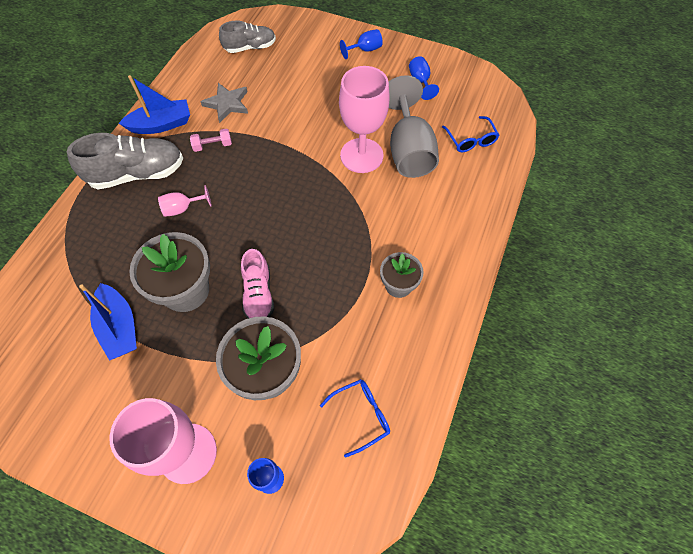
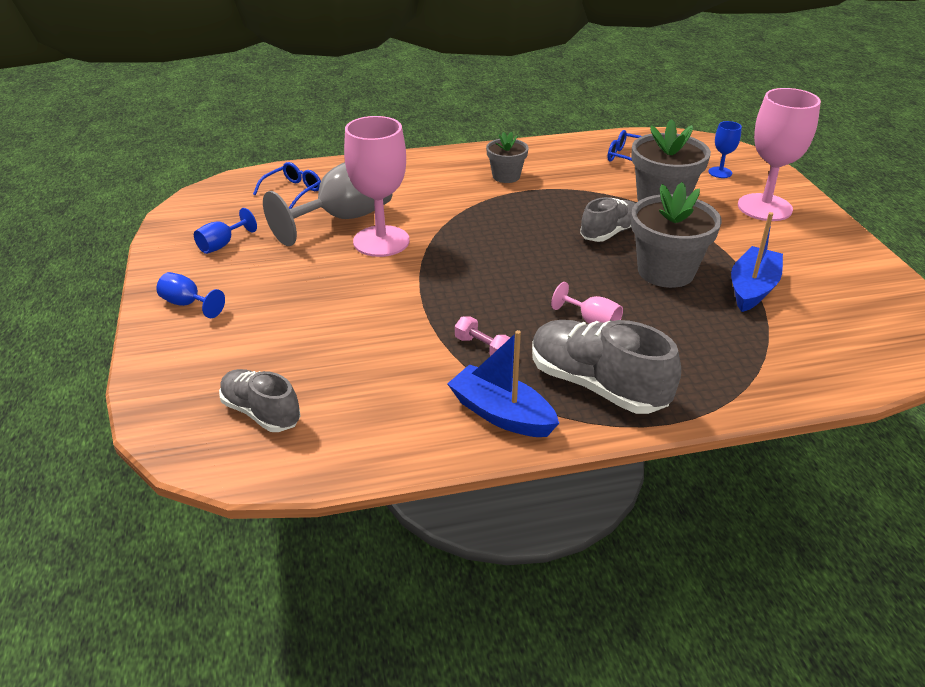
camera: 125 degrees left, 25 degrees down
(227, 104) = (401, 373): grey star -> none
(258, 294) = (609, 233): pink shoe -> grey shoe

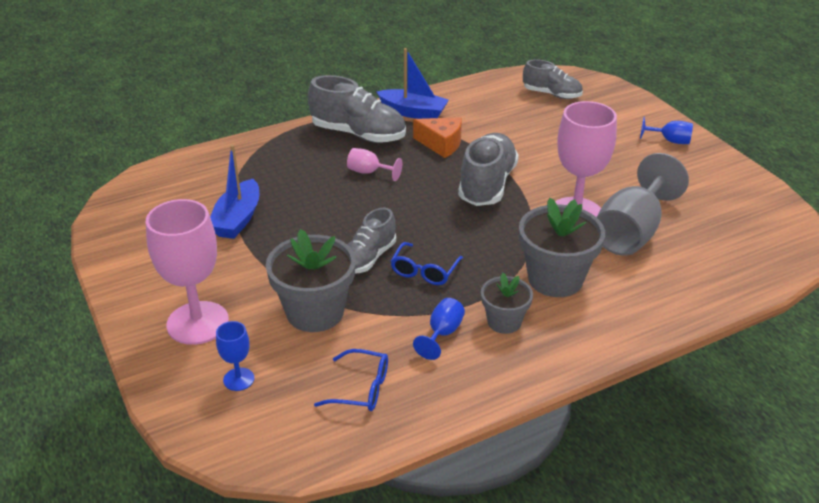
camera: 165 degrees right, 0 degrees up
(222, 245) = (706, 188): blue goblet -> blue goblet (442, 333)
(293, 191) = (714, 256): blue glasses -> blue glasses (424, 271)
(454, 284) = (487, 185): none -> grey shoe
(483, 348) = (441, 144): pink dumbbell -> orange cheese
(666, 271) = (312, 224): grey flower pot -> grey flower pot (555, 279)

